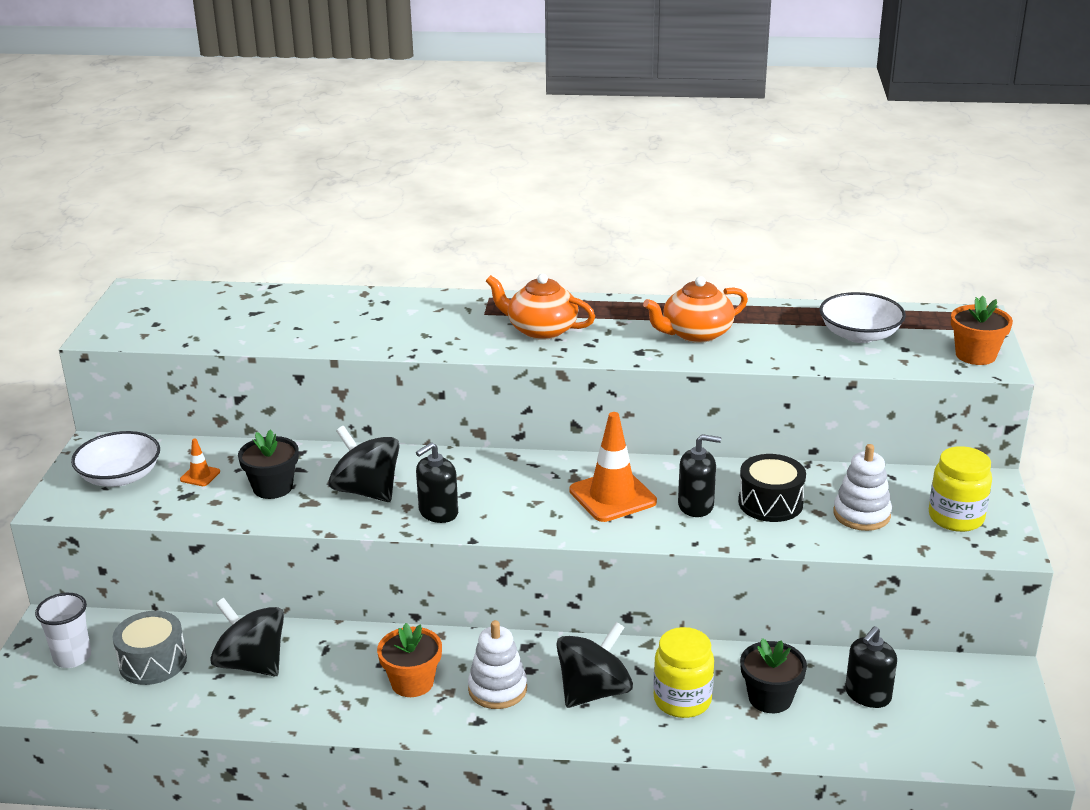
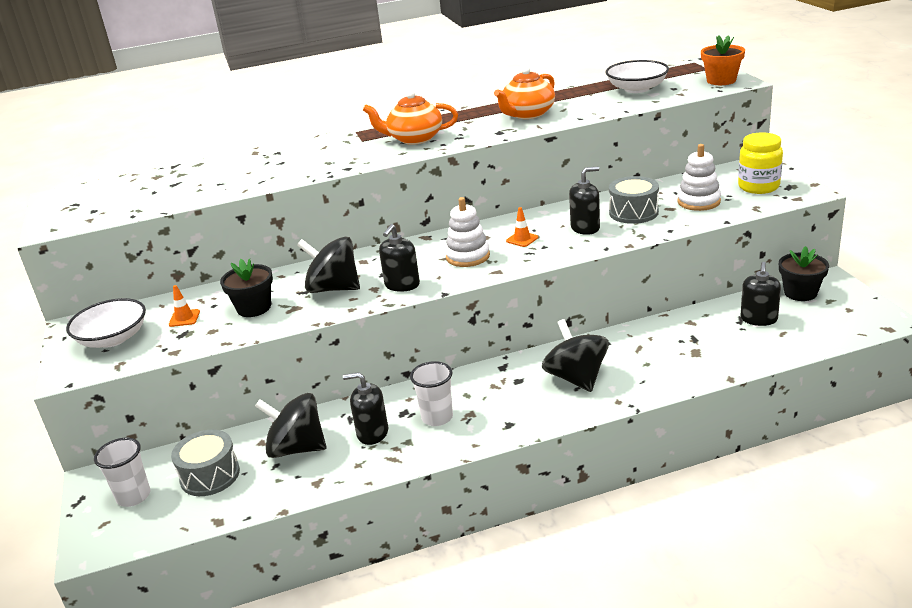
camera: 20 degrees left, 0 degrees up
(335, 675) = (372, 433): none -> black soap dispenser
(412, 682) = (437, 417): orange flower pot -> white cup
(497, 689) = (505, 400): white stacking toy -> white stacking toy (468, 256)
(594, 691) = (576, 378): black spinning top -> black spinning top turned 45 degrees counterclockwise
(612, 496) = (522, 239): orange traffic cone -> orange traffic cone, size x0.46
(682, 700) = (642, 362): yellow jar -> none
(770, 503) = (633, 212): black drum -> grey drum
(770, 698) = (699, 342): black flower pot -> black flower pot (800, 293)

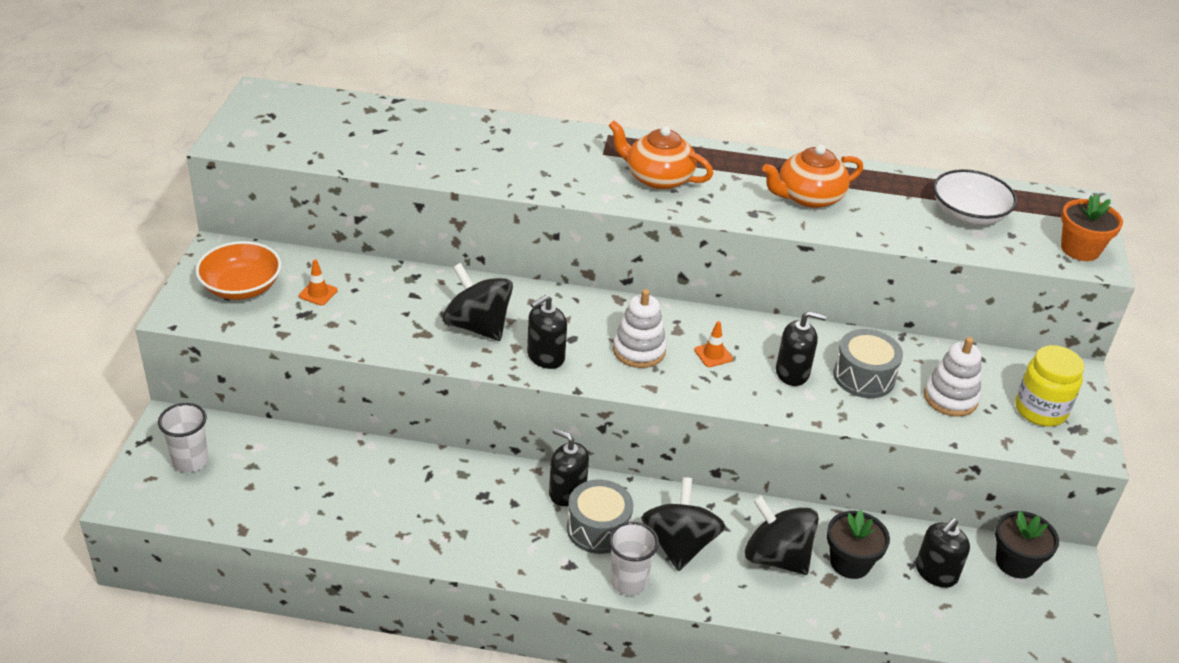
camera: 20 degrees right, 10 degrees up
(113, 339) = (241, 287): white bowl -> orange bowl
(210, 475) = (266, 473): grey drum -> grey drum (598, 528)
(254, 308) = (387, 313): black flower pot -> black flower pot (850, 562)
(297, 448) = (359, 484): black spinning top -> black spinning top (776, 557)
(372, 433) = (438, 504): black soap dispenser -> black soap dispenser (567, 492)
(437, 417) = (509, 519): white cup -> white cup (628, 582)

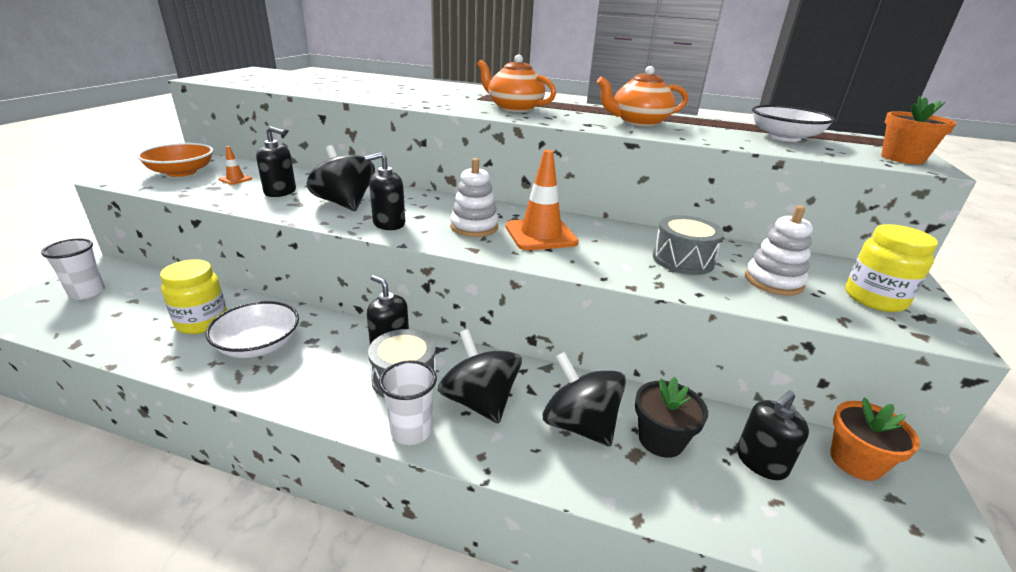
camera: 10 degrees right, 10 degrees down
(352, 486) = (202, 322): none -> yellow jar
(432, 508) = (259, 345): none -> white bowl
(679, 545) = (479, 401): black spinning top -> black spinning top turned 45 degrees counterclockwise
(713, 354) = (540, 235): orange traffic cone -> orange traffic cone, size x2.17
(792, 372) = (612, 251): black soap dispenser -> black soap dispenser (280, 192)
(1015, 562) = (855, 461): black flower pot -> orange flower pot

